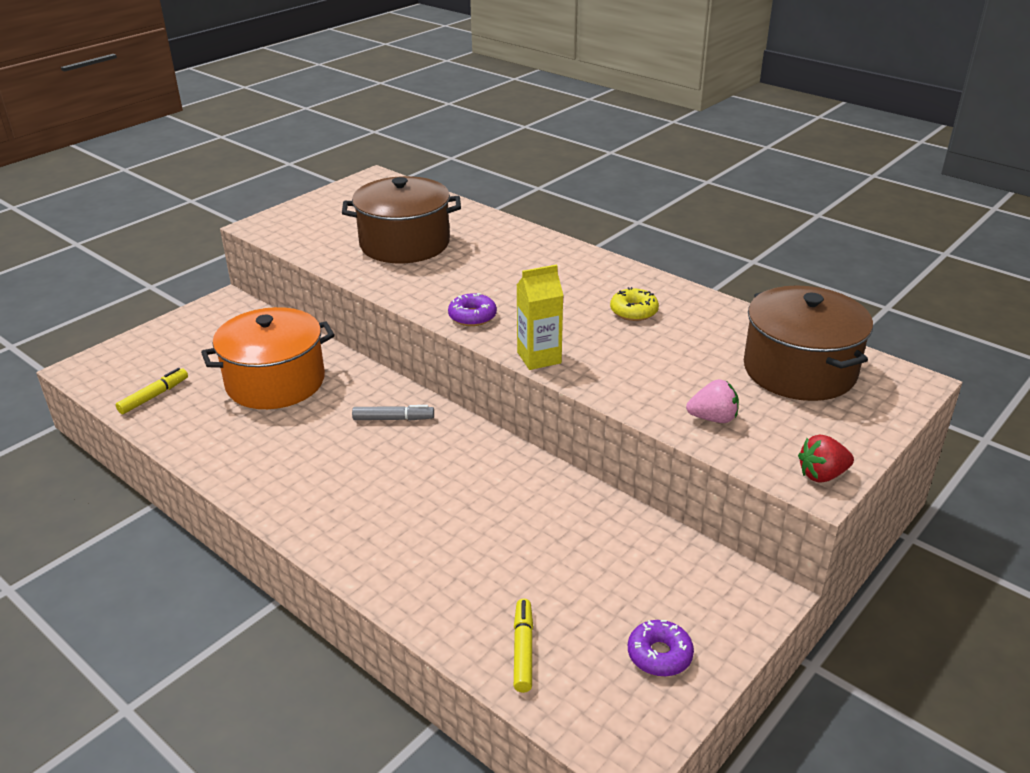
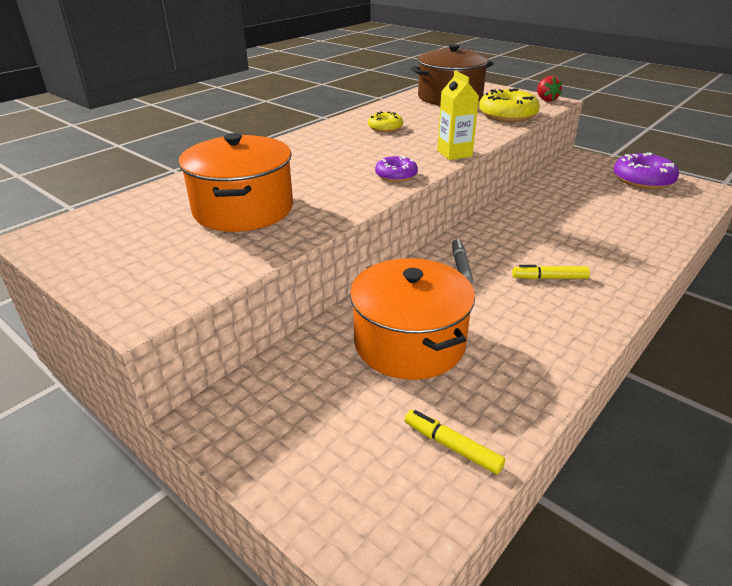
camera: 90 degrees left, 0 degrees up
(404, 243) = (243, 209): brown pot -> orange pot
(523, 650) = (670, 212): yellow marker -> yellow marker (549, 278)
(659, 655) = (642, 180): purple donut -> purple donut, size x1.75
(713, 418) = (507, 115): pink strawberry -> yellow donut

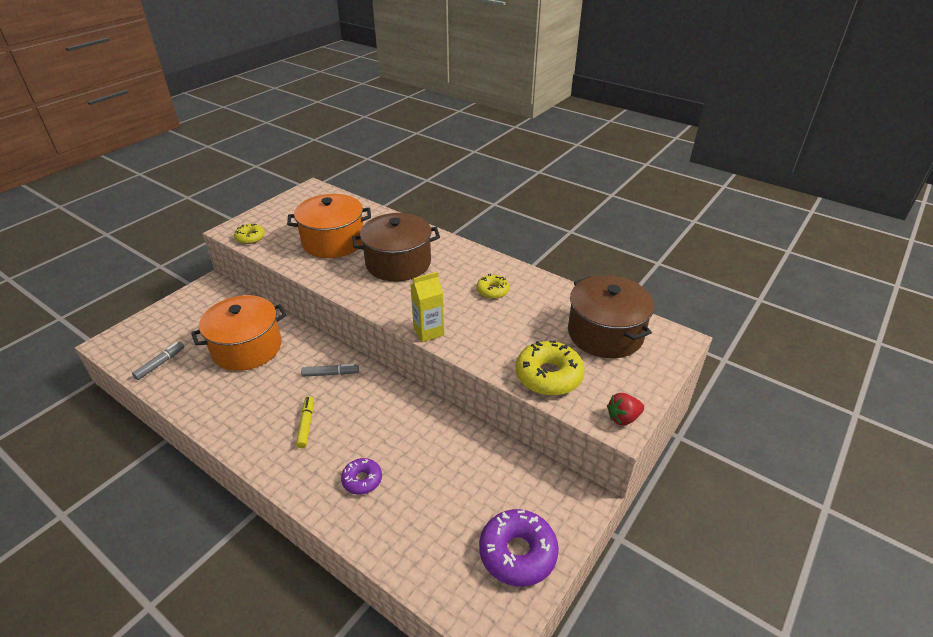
camera: 85 degrees right, 5 degrees up
(186, 285) = (250, 238): none -> yellow donut
(318, 168) = (398, 263): none -> brown pot
(396, 175) = (382, 300): purple donut -> purple donut (362, 480)
(452, 446) = (160, 363): yellow marker -> grey marker

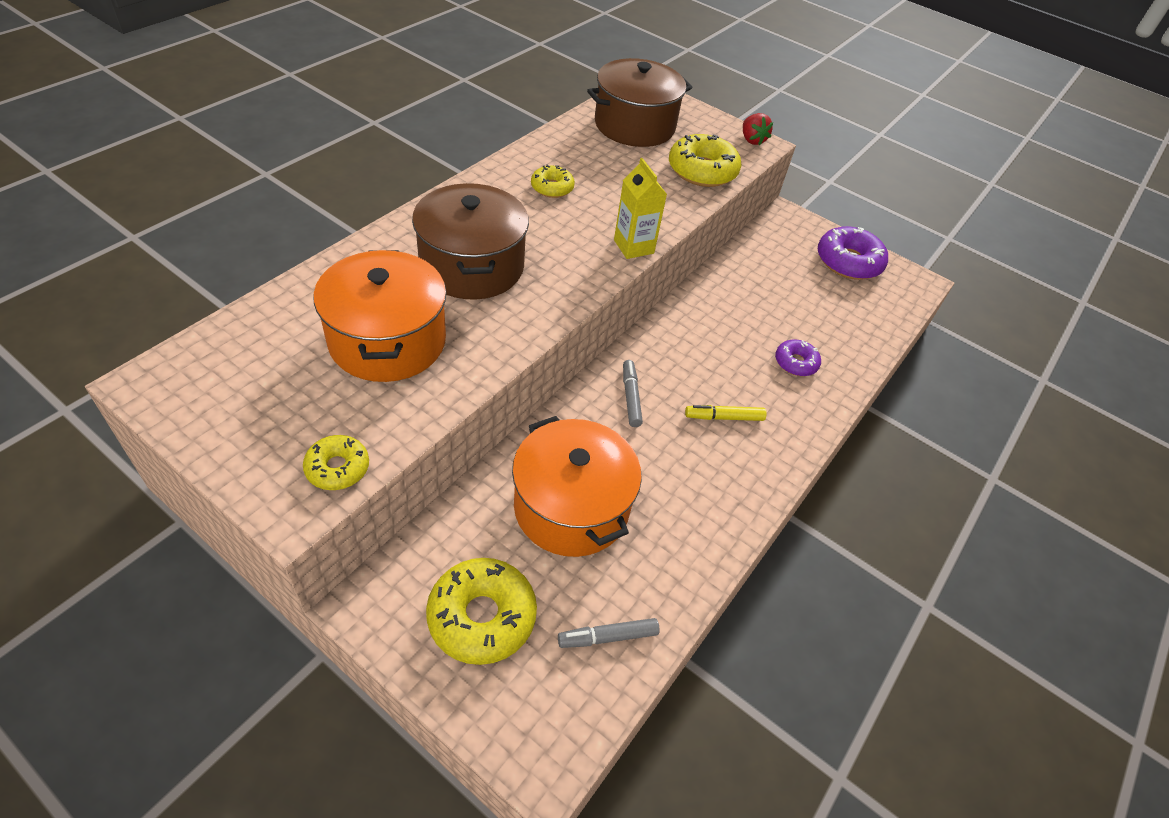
camera: 95 degrees left, 10 degrees up
(160, 363) = (608, 637): grey marker -> grey marker turned 45 degrees counterclockwise
(190, 319) = (482, 616): none -> yellow donut

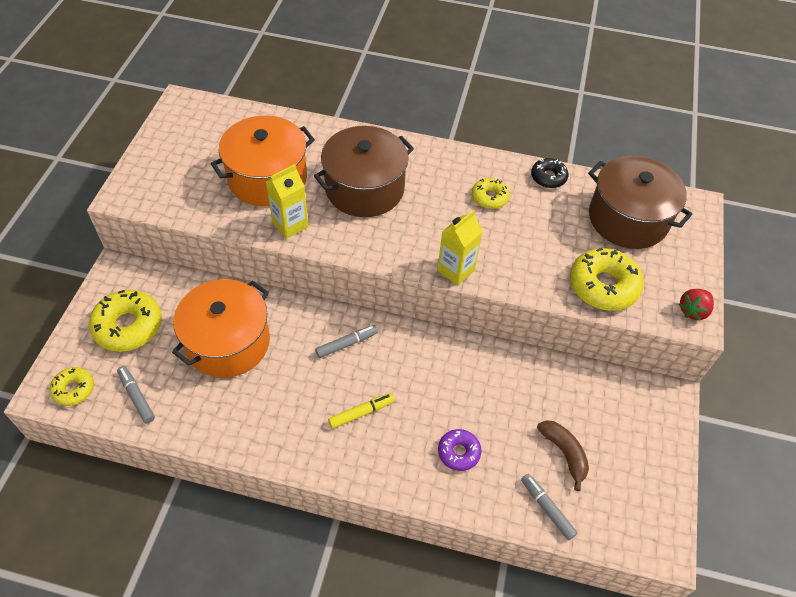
camera: 70 degrees right, 5 degrees up
(337, 468) = (158, 200): yellow donut -> yellow donut (74, 389)
(484, 346) = (290, 225): none -> yellow carton
(552, 143) = (548, 177): none -> black donut
(724, 417) = (361, 413): yellow marker -> yellow marker turned 90 degrees clockwise
(819, 297) = (564, 453): none -> brown banana
(848, 262) = (641, 470): purple donut -> none
(868, 330) = (547, 508): none -> grey marker

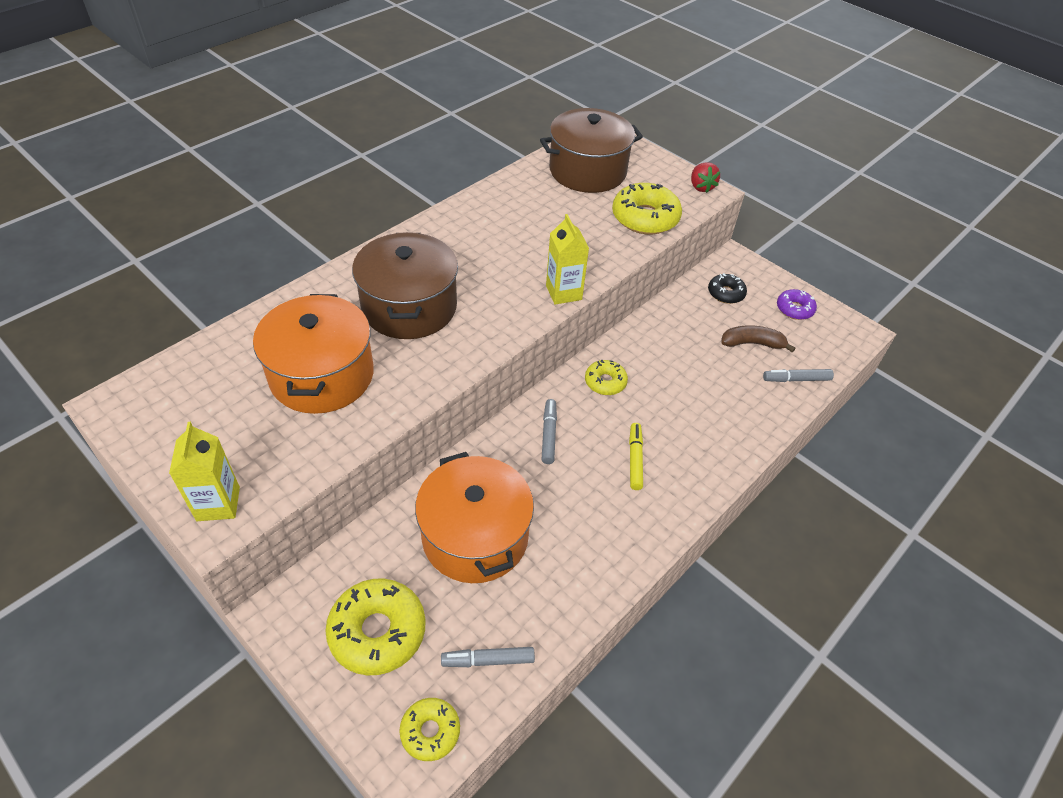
camera: 60 degrees left, 5 degrees down
(290, 225) = (407, 384): yellow carton -> yellow carton (218, 504)
(458, 452) = (716, 409): purple donut -> purple donut (794, 309)
(489, 197) = (497, 232): yellow donut -> yellow donut (605, 382)
(548, 177) = (505, 188): black donut -> black donut (726, 293)

